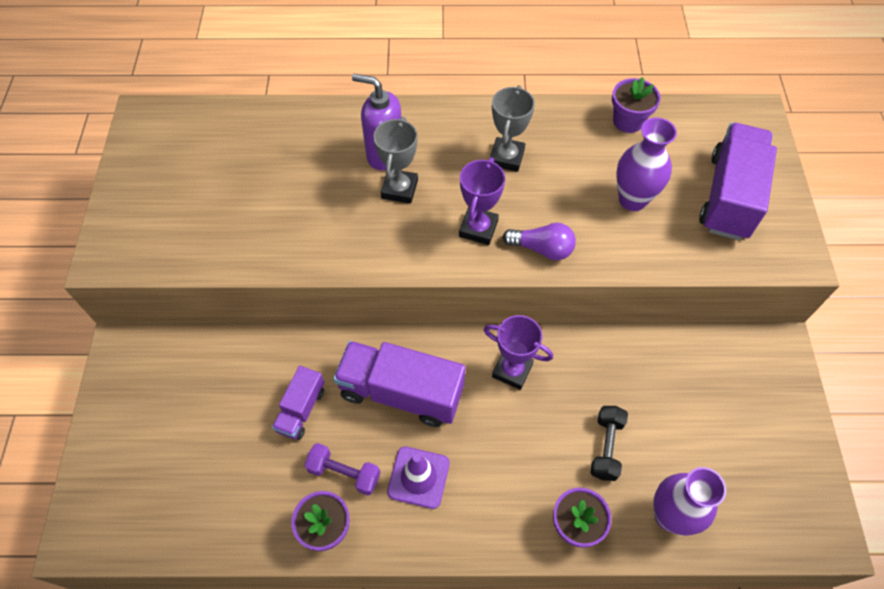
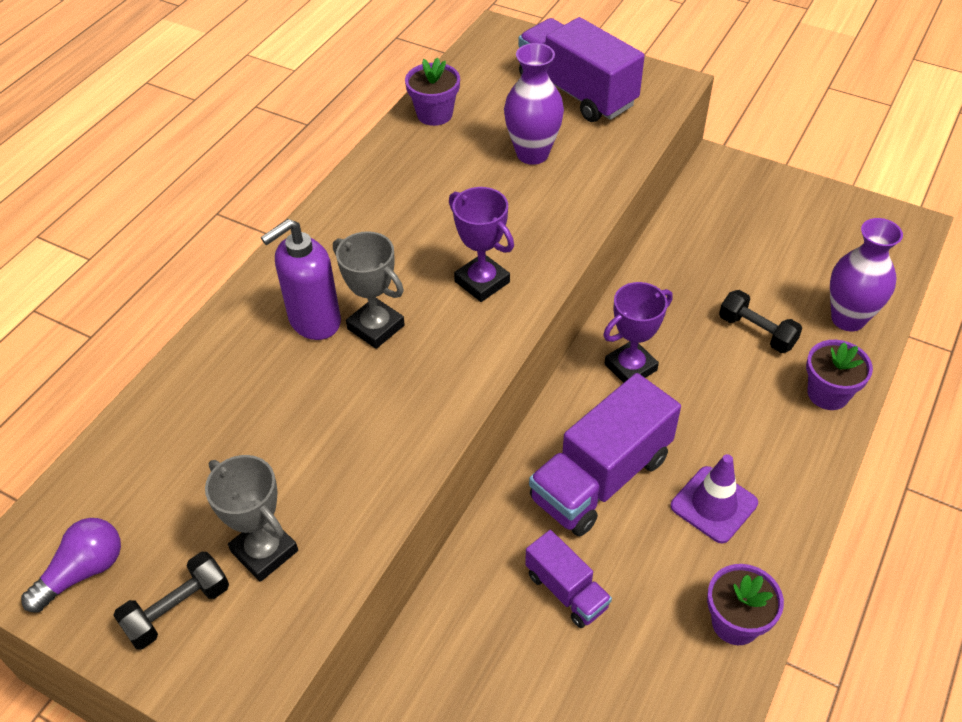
camera: 60 degrees left, 10 degrees down
(147, 202) = (178, 609): none -> black dumbbell
(344, 473) = (673, 576): purple dumbbell -> none
(506, 157) = (405, 220): grey trophy -> grey trophy (264, 551)
(542, 249) = (544, 243): purple light bulb -> purple light bulb (83, 572)

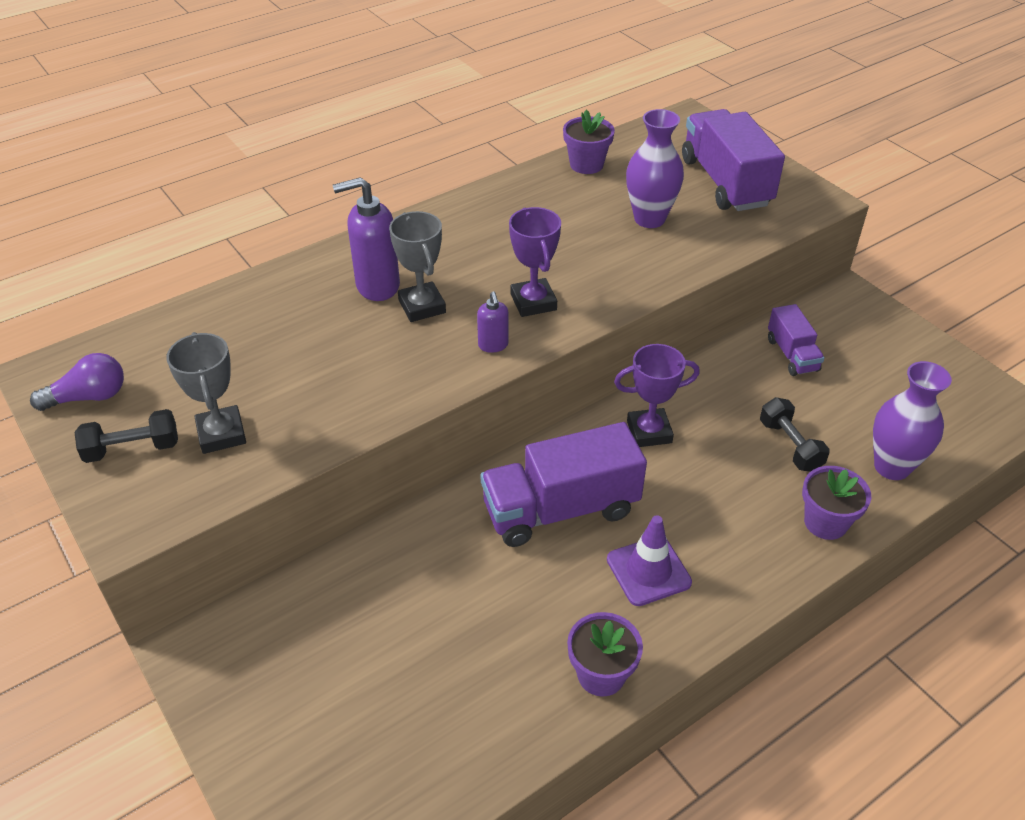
camera: 25 degrees right, 5 degrees down
(474, 343) = (493, 345): none -> purple soap dispenser
(566, 590) = (469, 584): purple truck -> purple truck (792, 355)

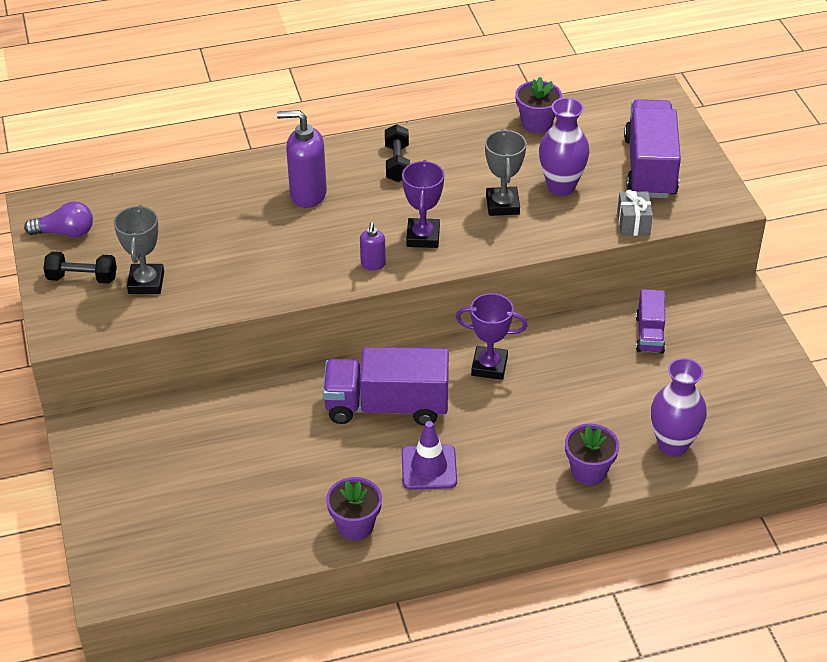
camera: 20 degrees right, 0 degrees up
(422, 306) = (334, 220): grey trophy -> grey trophy (502, 205)
(746, 238) = (633, 223): none -> grey gift
(790, 445) = (598, 406): black dumbbell -> black dumbbell (397, 163)

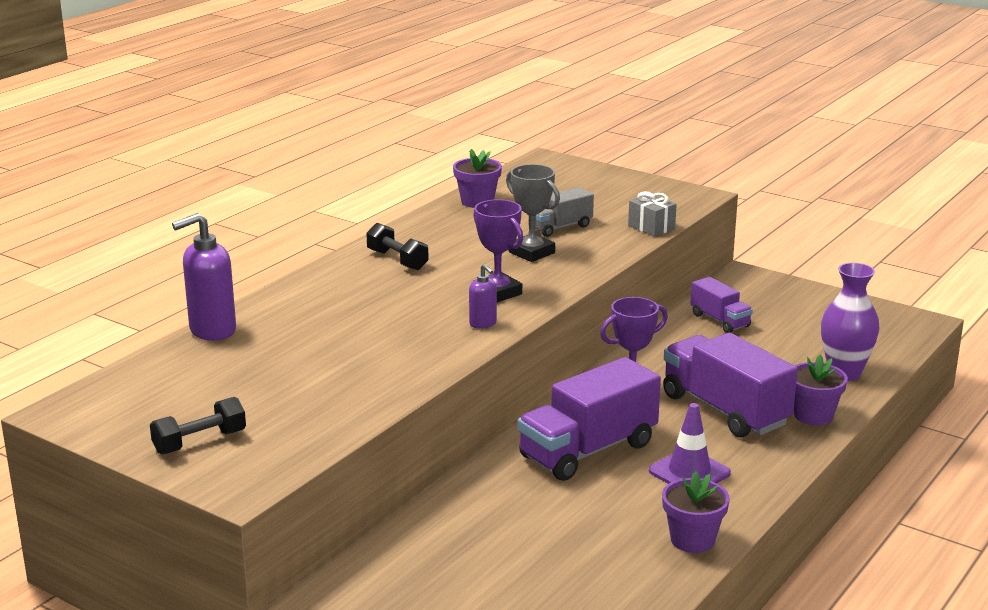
camera: 40 degrees left, 20 degrees down
(65, 232) = (125, 419): purple light bulb -> none
(146, 283) = (278, 418): grey trophy -> none
(307, 194) = (346, 305): purple soap dispenser -> purple soap dispenser (212, 331)
(561, 186) = (560, 227): purple vase -> grey truck
(650, 167) = (609, 196): purple truck -> purple truck (725, 410)

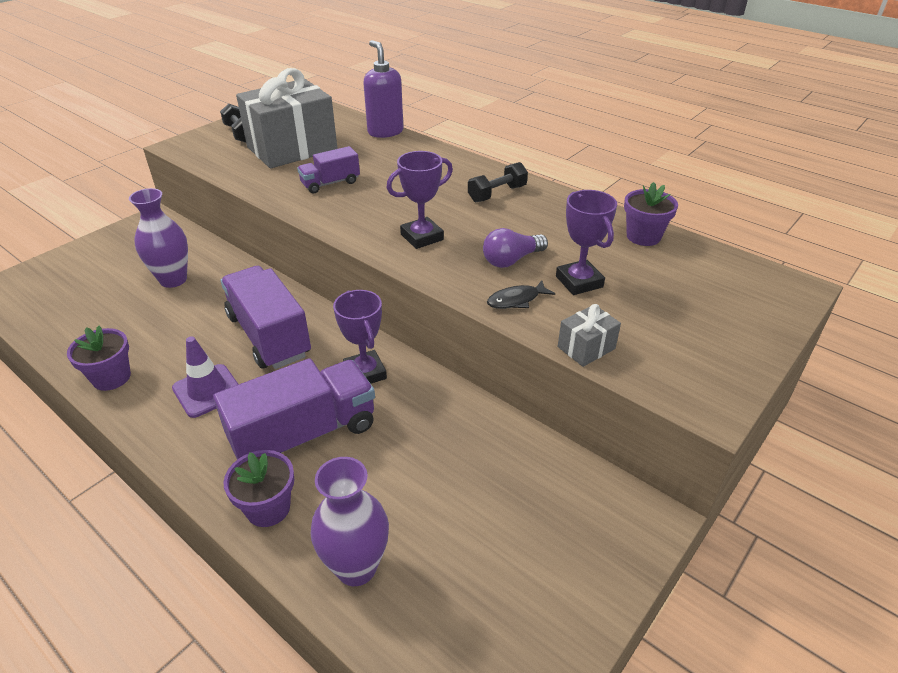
camera: 95 degrees right, 15 degrees up
(262, 391) = (292, 148): none -> grey gift
(483, 324) = (362, 227): purple soap dispenser -> none
(487, 543) = (173, 280): none -> purple vase
(531, 252) = (511, 260): grey trophy -> purple light bulb
(560, 227) = (579, 282): grey truck -> purple trophy
(596, 250) = (516, 300): none -> black fish
(720, 320) = (511, 467): purple truck -> purple truck (330, 183)

